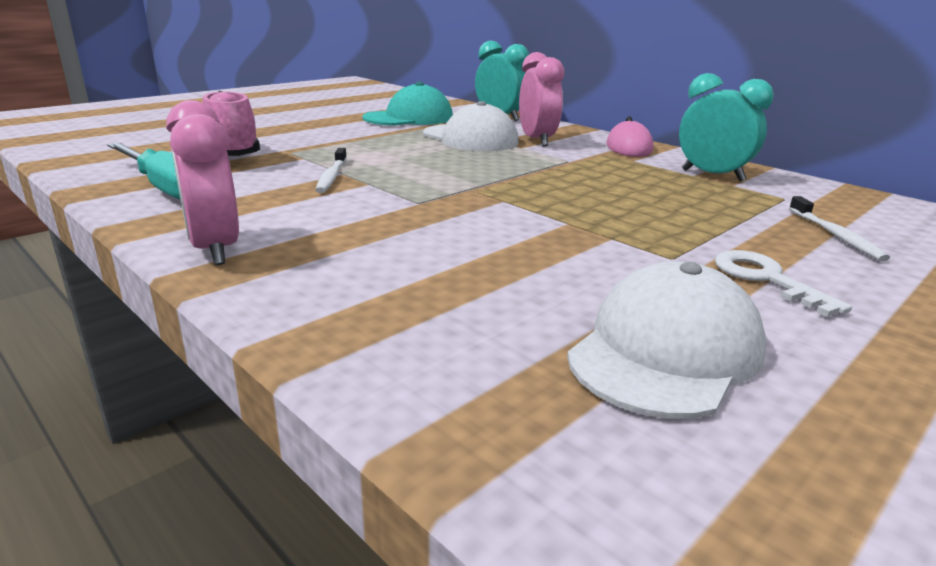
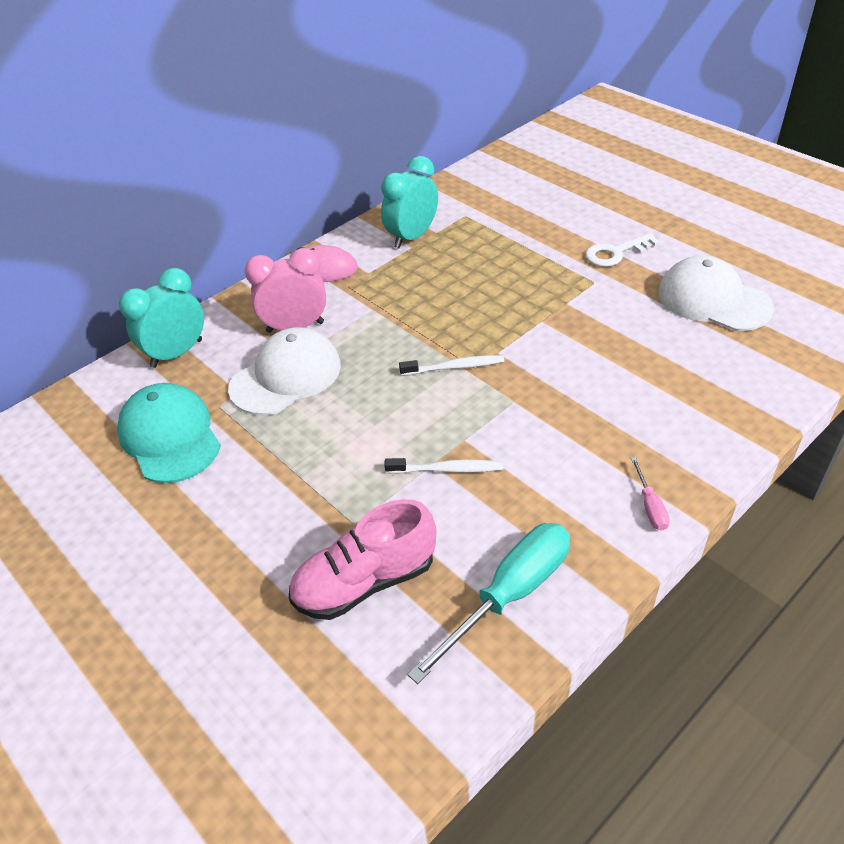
camera: 85 degrees left, 20 degrees up
(214, 249) = (650, 506): pink clock -> pink screwdriver
(835, 235) = (538, 213): white toothbrush -> white toothbrush (454, 367)

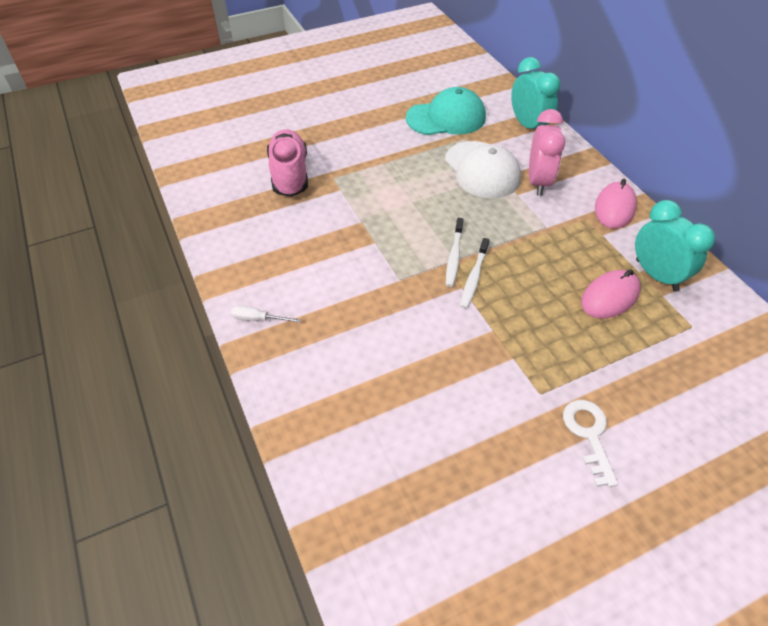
camera: 105 degrees right, 5 degrees up
(447, 469) = (352, 226): white toothbrush -> white toothbrush (474, 277)
(455, 259) = (610, 297): none -> pink mouse
(510, 594) = (241, 228): turquoise screwdriver -> none
(650, 506) = (258, 319): pink screwdriver -> white screwdriver
(713, 300) = (474, 490): white cap -> none

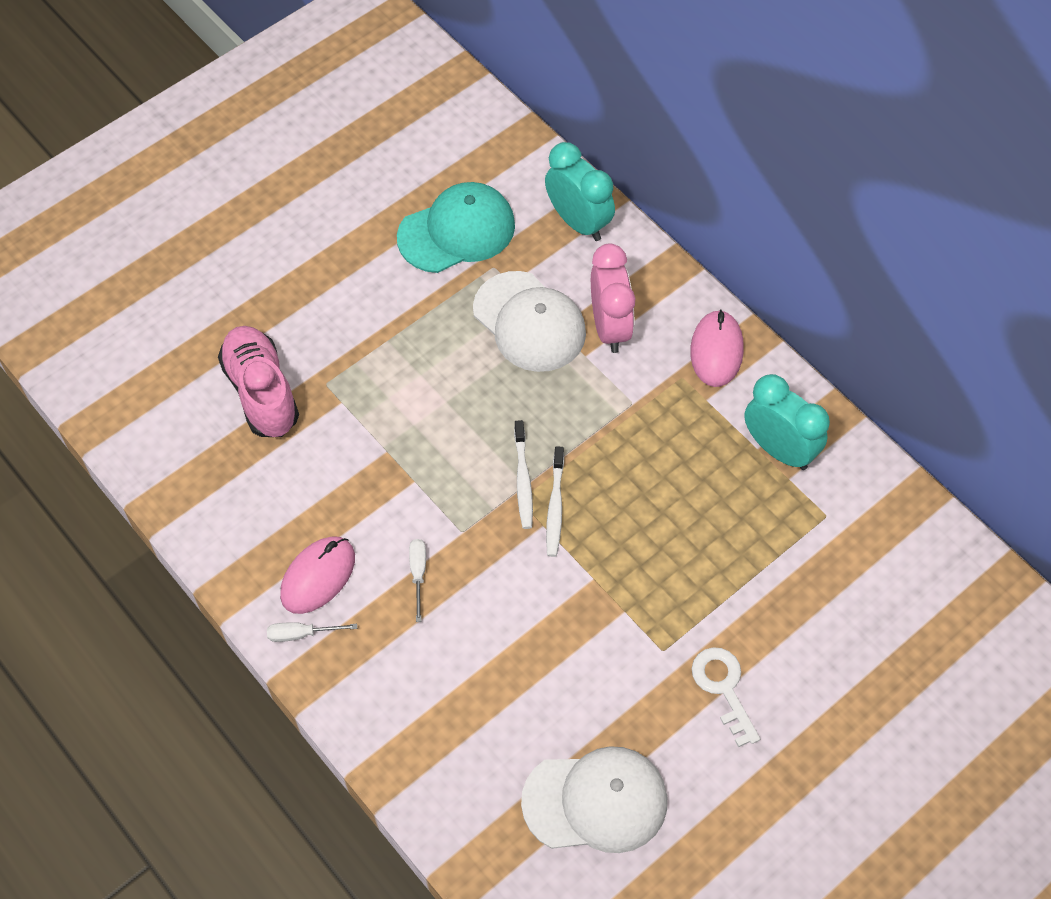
camera: 15 degrees left, 10 degrees up
(358, 299) = (418, 574): none -> white screwdriver
(456, 501) = (595, 801): none -> white cap
(610, 297) = (726, 496): pink mouse -> pink mouse (318, 576)

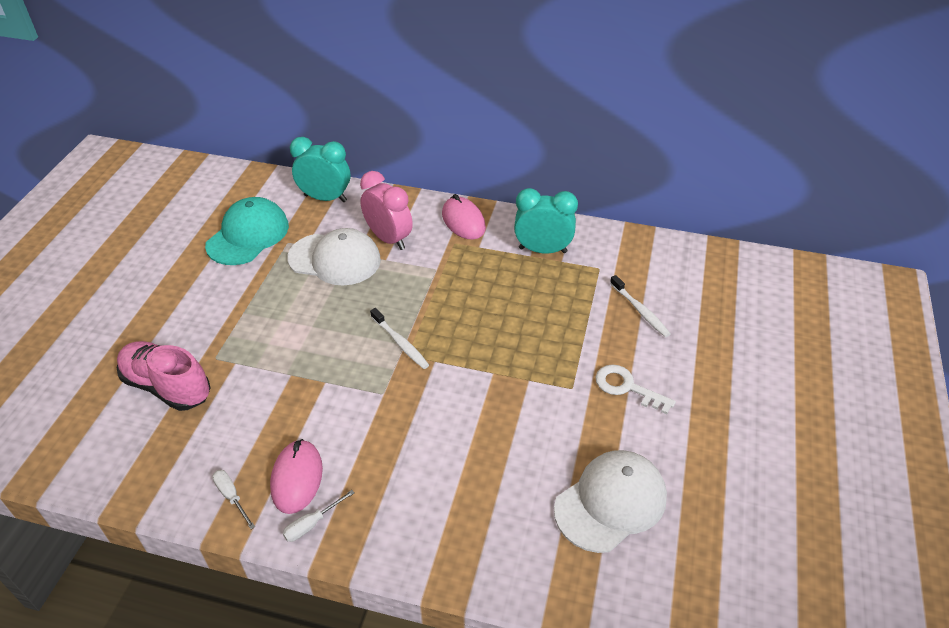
camera: 35 degrees left, 15 degrees down
(418, 574) = (371, 435): white screwdriver -> white screwdriver (231, 496)
(555, 507) = (434, 346): white toothbrush -> white toothbrush (640, 310)

